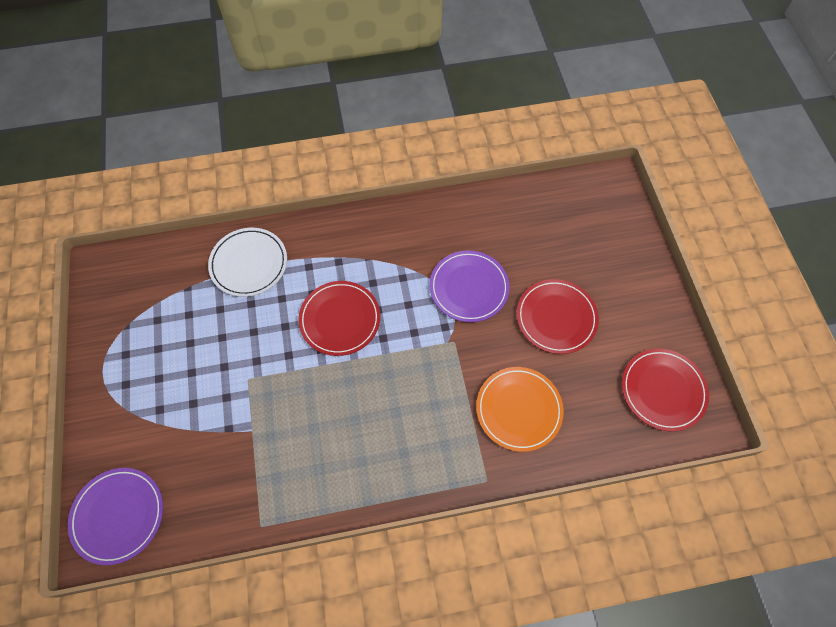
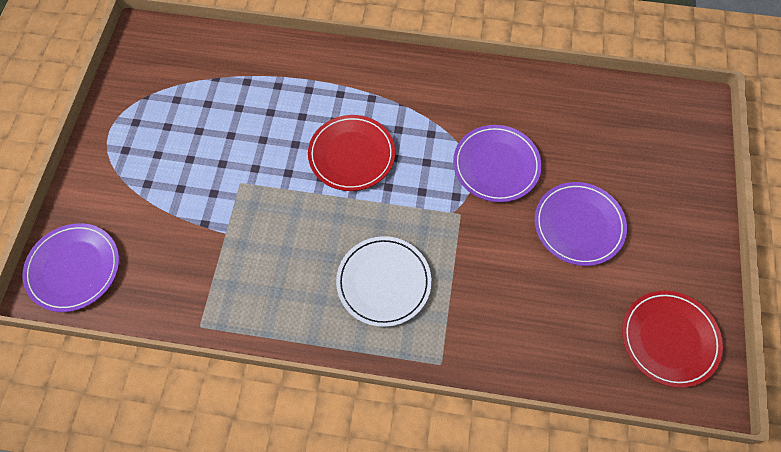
camera: 20 degrees right, 0 degrees up
(249, 264) = (283, 73): white plate -> white plate (383, 282)
(518, 409) = (502, 304): orange plate -> none
(556, 318) = (578, 225): red plate -> purple plate

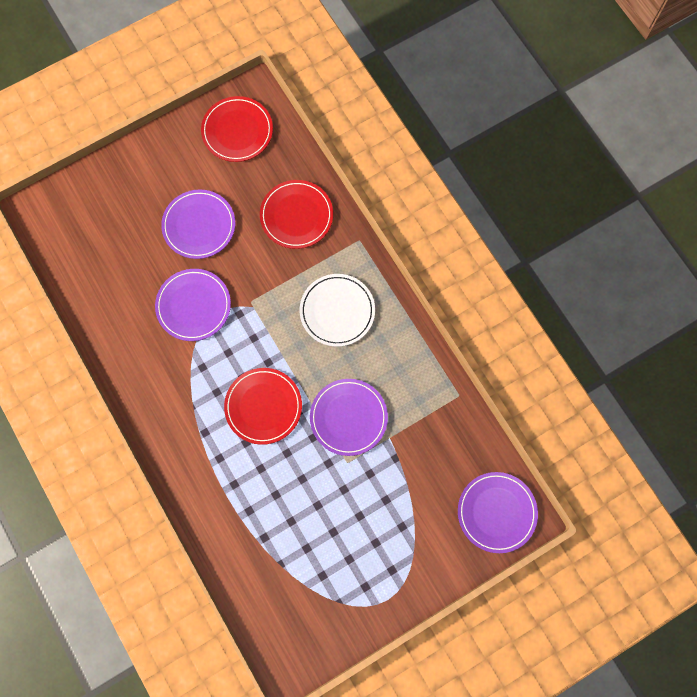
camera: 130 degrees left, 10 degrees up
(276, 213) = (348, 417): none -> purple plate
(519, 323) = (296, 216): none -> red plate

